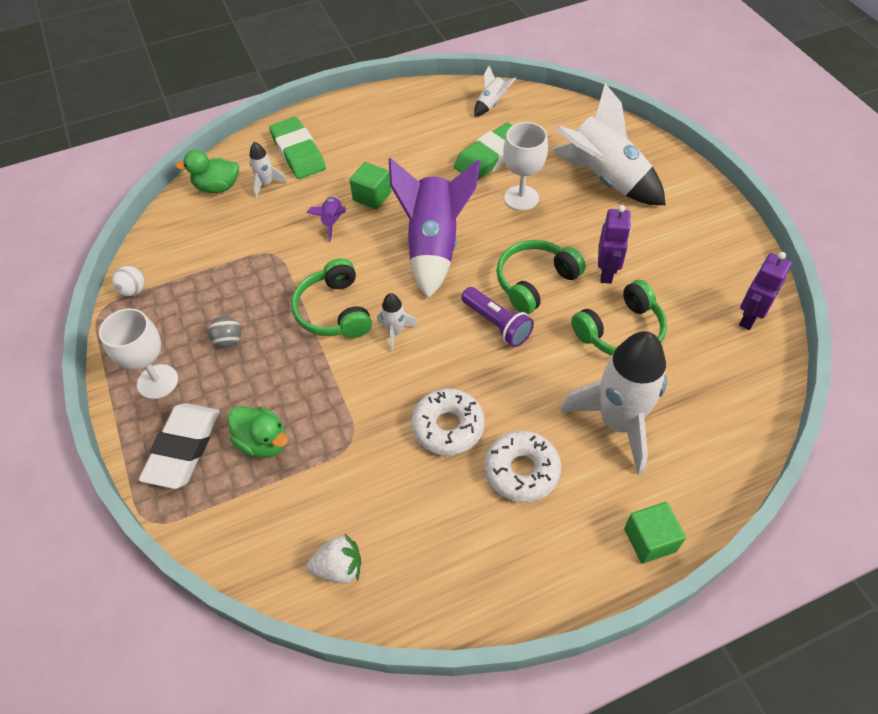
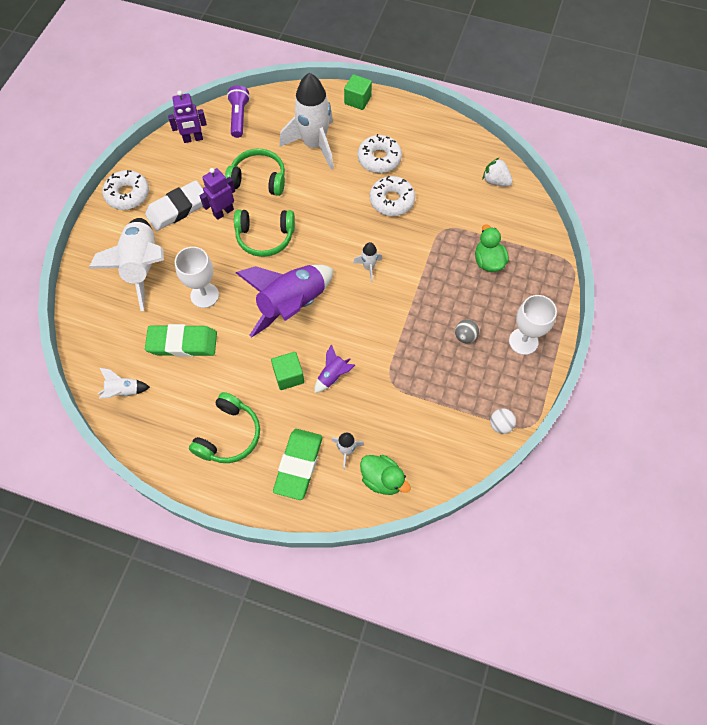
camera: 140 degrees left, 10 degrees up
(183, 448) = (532, 289): white eraser -> white eraser (177, 209)
(334, 311) = (390, 308): green headphones -> green headphones (229, 435)
(497, 324) = (312, 230): purple flashlight -> purple flashlight (239, 117)
(714, 219) = (127, 194): none -> white donut

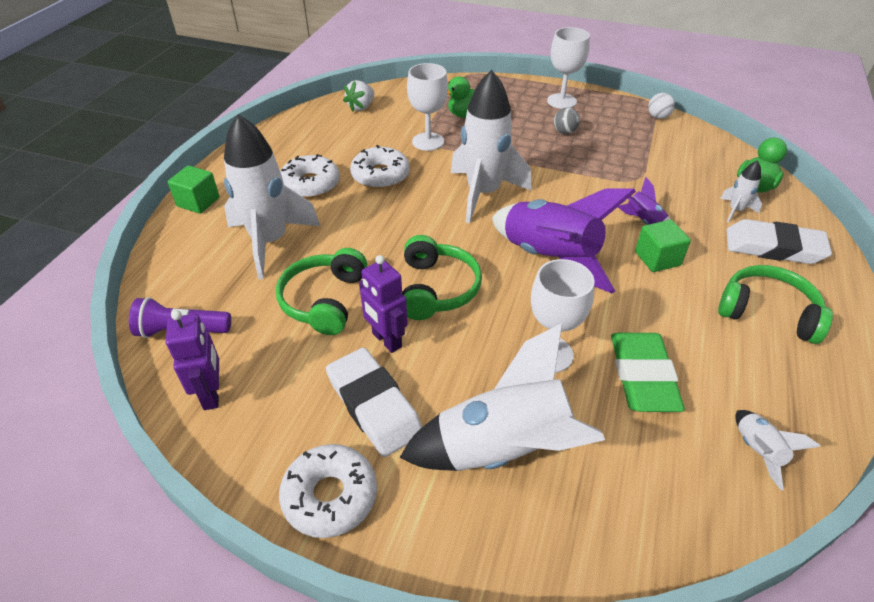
camera: 90 degrees left, 20 degrees down
(298, 465) = (773, 247): green eraser -> white eraser
(369, 268) = (483, 194): white rocket -> white rocket, size x2.25
(442, 231) = (428, 142): none -> white goblet

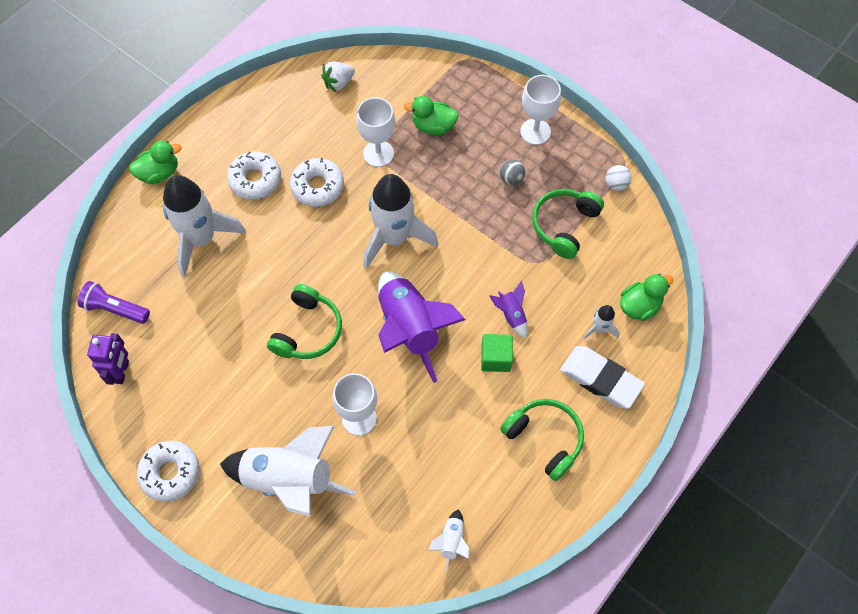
camera: 20 degrees right, 20 degrees up
(198, 202) = (159, 173): green cube -> green duck
(324, 300) = (221, 314): green headphones -> green headphones (564, 225)
(374, 405) = (221, 418): white eraser -> none
(386, 340) = (251, 366): purple robot -> none
(642, 376) = (413, 459): green eraser -> none

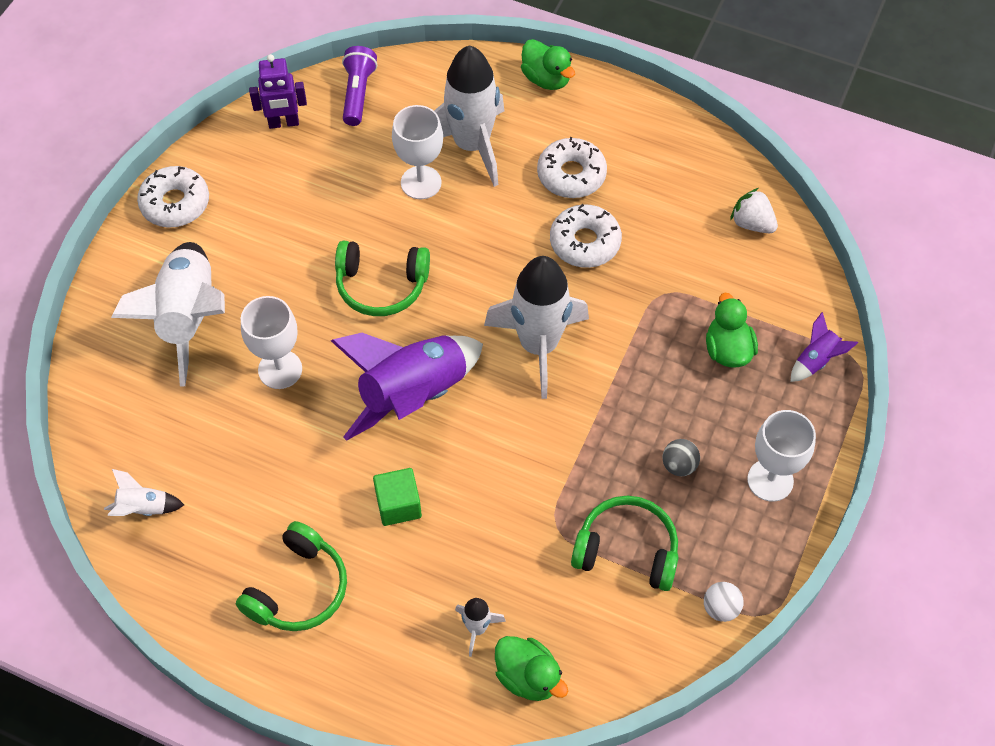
camera: 75 degrees right, 5 degrees down
(378, 153) = (659, 296): white goblet -> white goblet (421, 182)
(511, 315) = (466, 510): purple rocket -> purple rocket (816, 360)
(600, 379) = (401, 644): white eraser -> none

